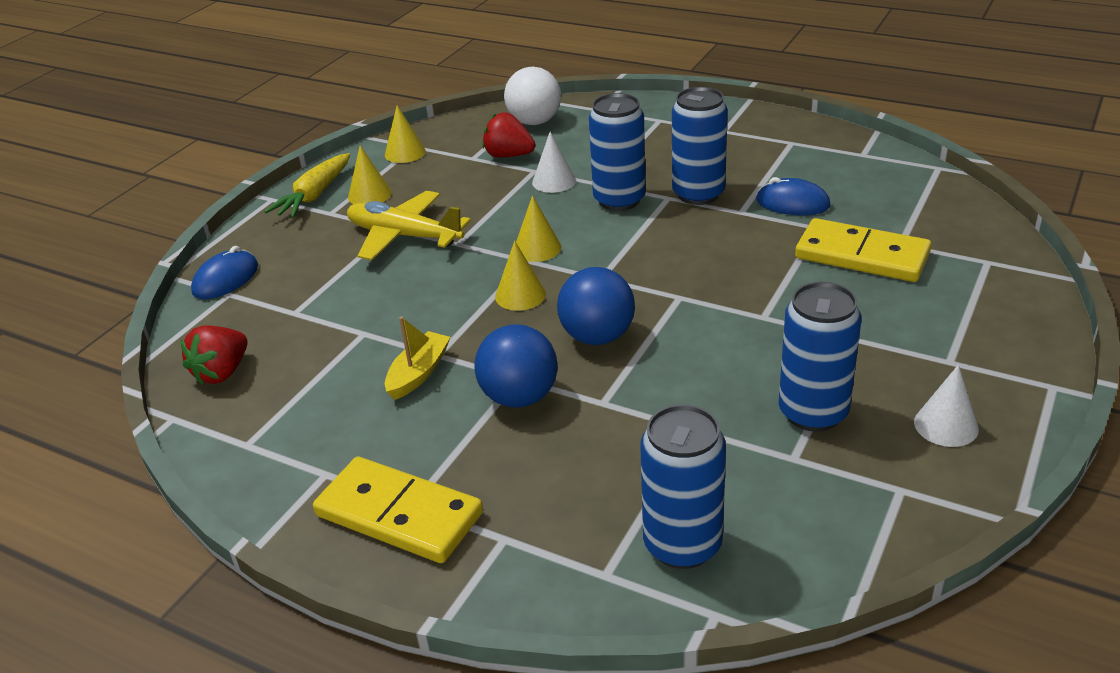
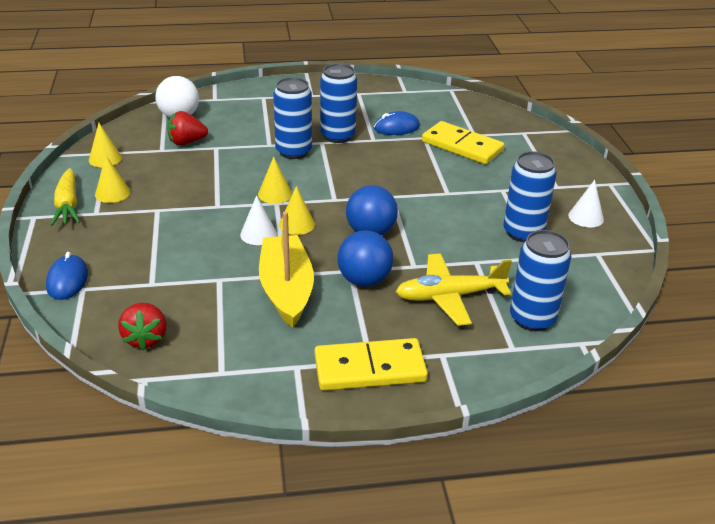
camera: 40 degrees left, 0 degrees up
(404, 236) = (173, 212): yellow plane -> yellow plane (449, 296)
(418, 373) = (286, 289): yellow boat -> yellow boat, size x1.85
(554, 181) = (237, 151): white cone -> white cone (258, 234)
(862, 255) = (462, 146): yellow domino -> yellow domino turned 45 degrees clockwise

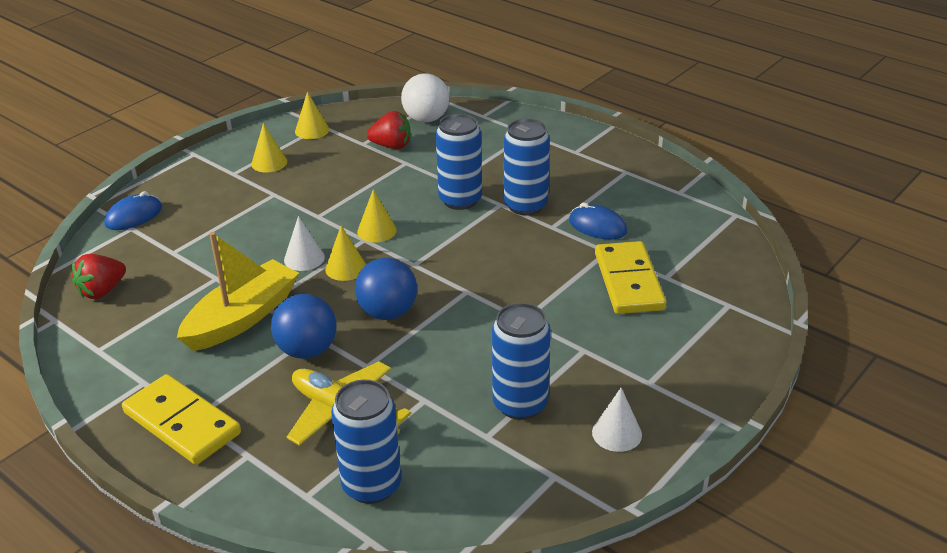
camera: 50 degrees right, 0 degrees up
(67, 205) = (227, 156): yellow carrot -> none
(186, 142) = (392, 146): red strawberry -> red strawberry turned 150 degrees clockwise

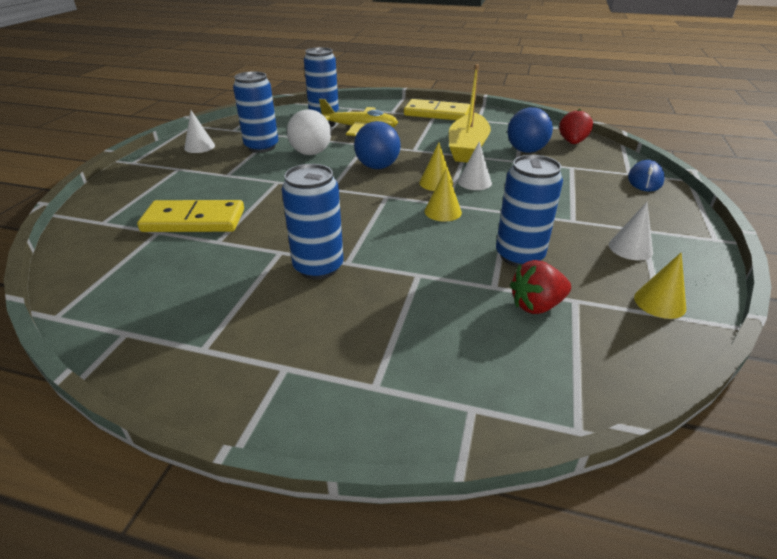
camera: 155 degrees right, 0 degrees up
(269, 163) = (630, 248): yellow cone -> white cone
(307, 350) = (408, 143): blue ball -> blue ball (526, 151)
(426, 119) = (547, 370): white ball -> white ball (311, 153)
(460, 200) = (392, 256): blue can -> blue can (519, 256)
(597, 226) = (231, 262): blue mouse -> none
(629, 281) = (194, 221): yellow domino -> yellow domino turned 60 degrees counterclockwise

